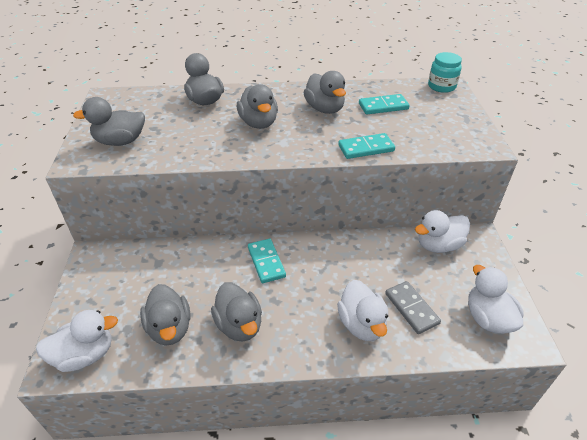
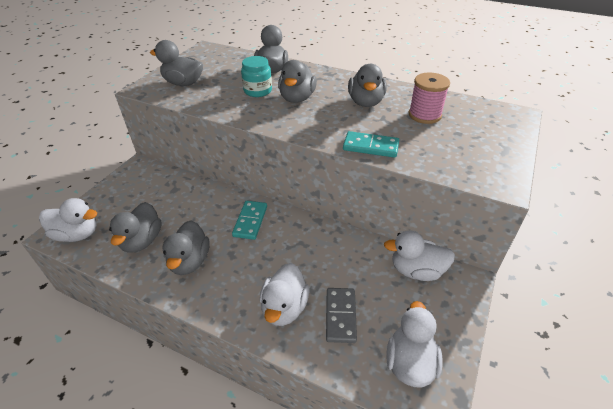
camera: 30 degrees right, 0 degrees up
(383, 106) = (424, 115): turquoise domino -> pink spool
(441, 86) = (507, 113): turquoise jar -> turquoise jar (258, 91)

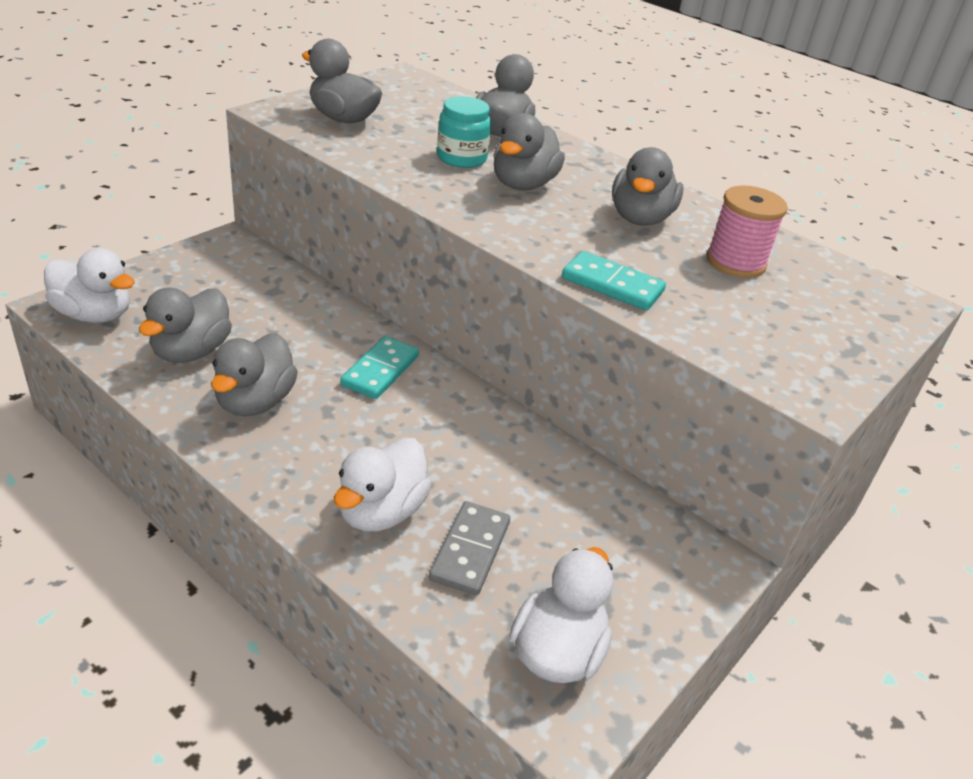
camera: 10 degrees right, 5 degrees down
(416, 270) = (635, 523): white duck -> none

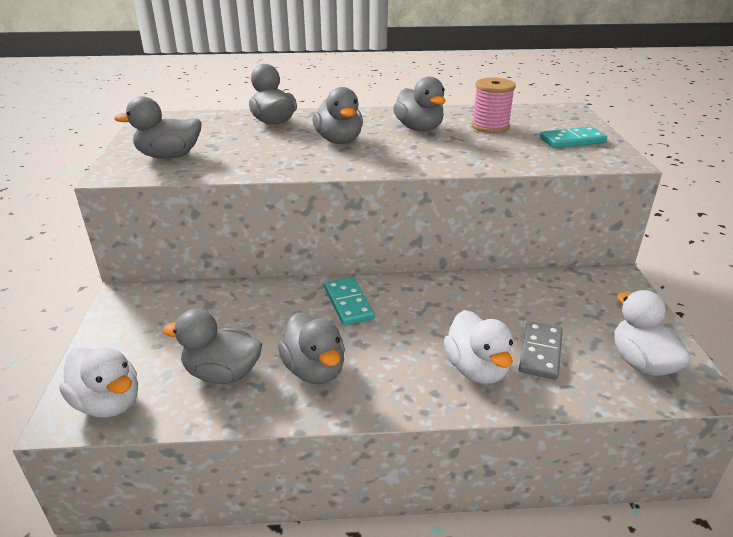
camera: 40 degrees left, 5 degrees down
(94, 315) = (108, 403): white duck -> white duck turned 60 degrees clockwise
(191, 351) = (222, 373): grey duck -> grey duck turned 120 degrees clockwise
(461, 158) = (282, 144): turquoise jar -> none
(470, 550) = (540, 352): grey domino -> grey domino turned 45 degrees clockwise
(612, 285) = (472, 162): turquoise domino -> turquoise domino (572, 140)

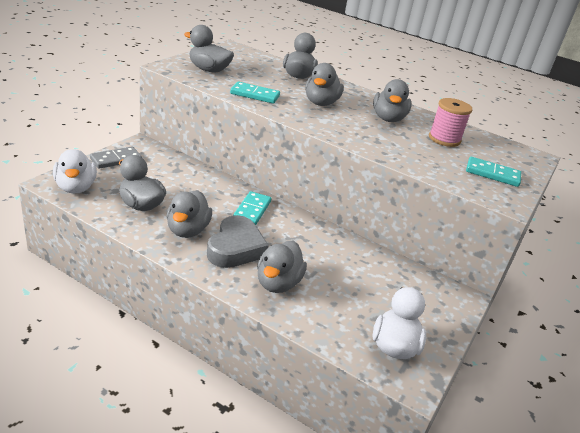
camera: 30 degrees right, 0 degrees up
(264, 162) = (255, 95): none -> turquoise domino
(388, 357) = (235, 248): none -> grey heart
(476, 369) = (278, 283): white duck -> grey duck
(540, 352) = (332, 299): grey domino -> grey domino (116, 159)

